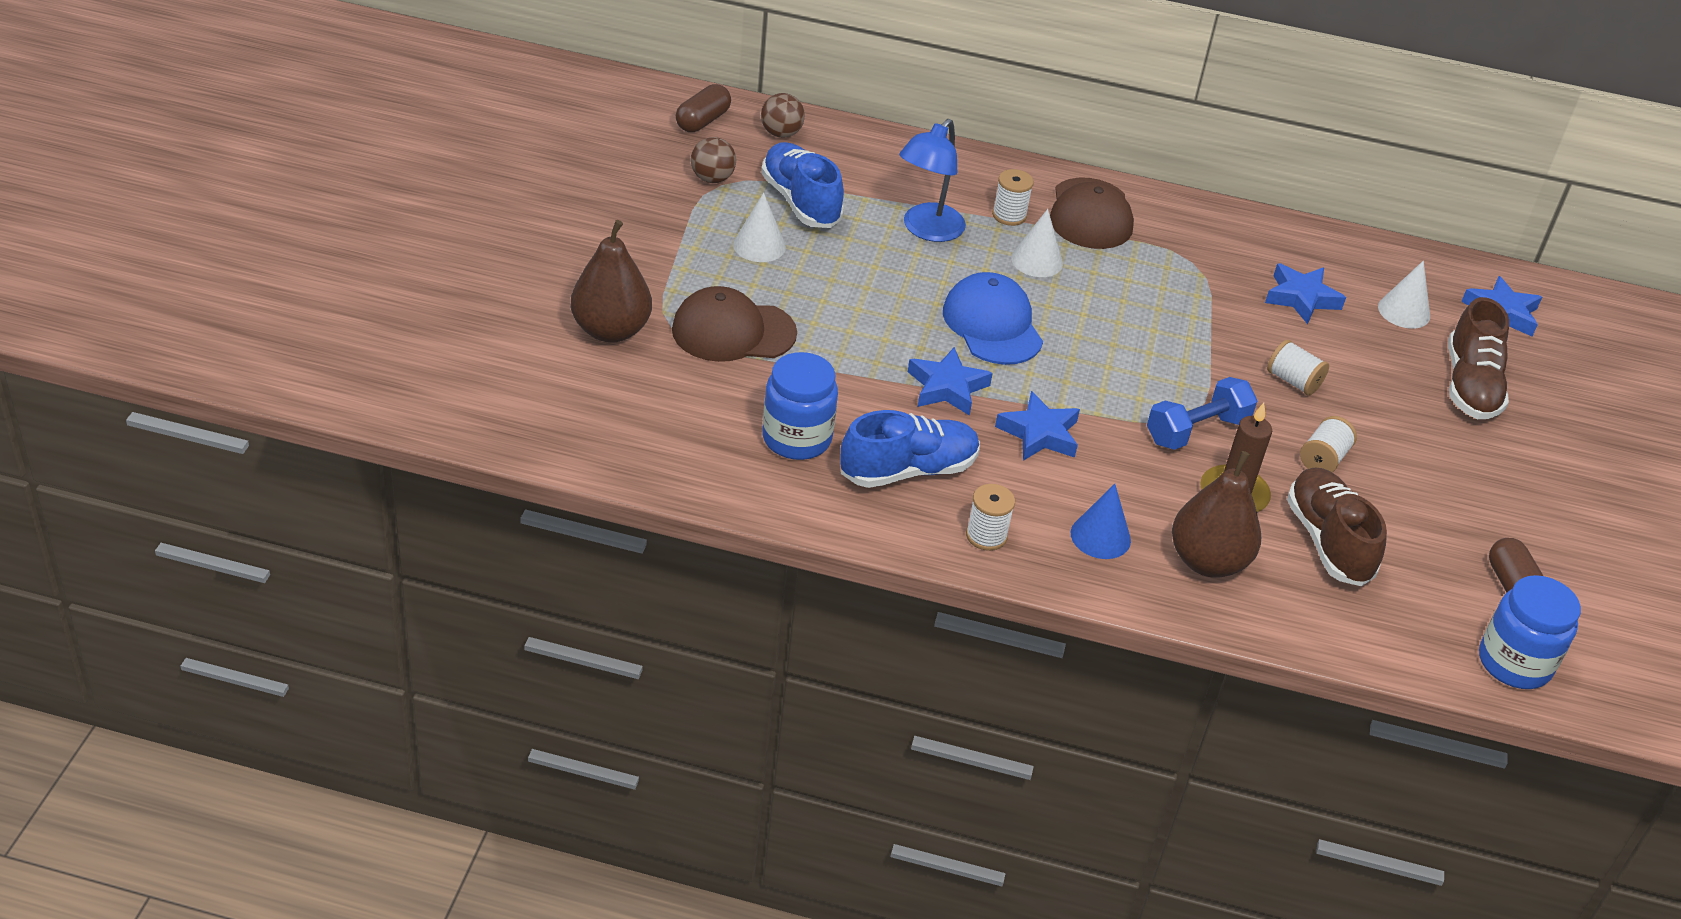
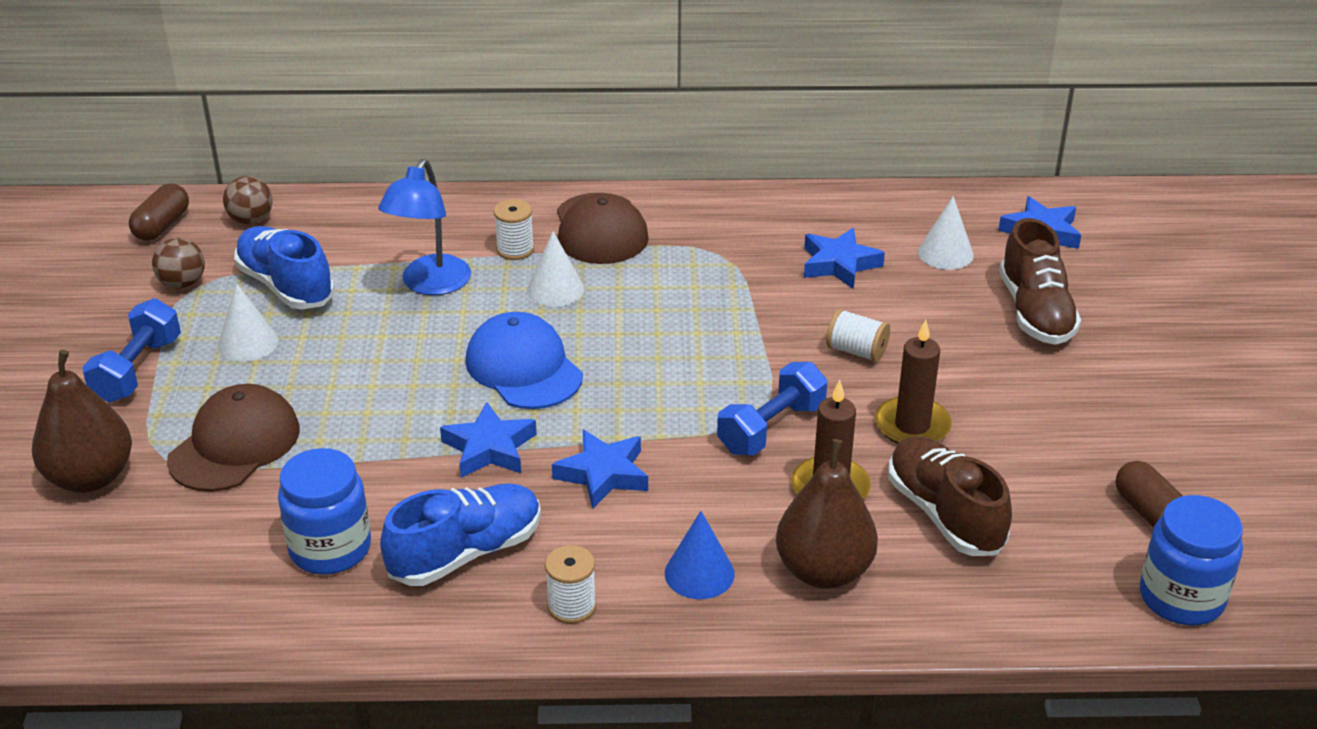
camera: 10 degrees left, 5 degrees down
(662, 247) = (138, 370): none -> blue dumbbell
(733, 331) = (235, 444): brown cap -> brown cap turned 135 degrees clockwise
(1323, 459) = (912, 426): white spool -> brown candle

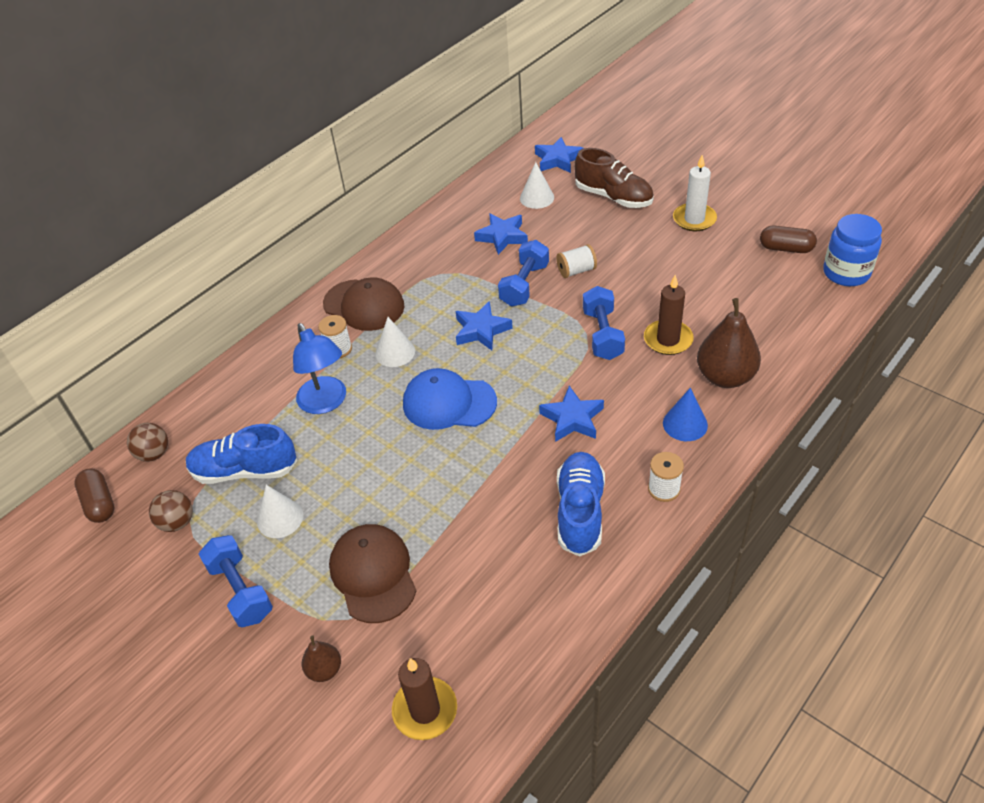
camera: 45 degrees left, 10 degrees up
(91, 477) = (324, 669): brown pear -> brown pear, size x0.51
(330, 549) = (517, 573): blue jar -> none
(489, 448) = (502, 454): blue star -> blue star (481, 330)
(778, 324) = (524, 285): none -> blue dumbbell
(912, 426) = (651, 285): brown candle -> brown candle (425, 710)
(944, 514) = (724, 312): brown shoe -> none
(1091, 401) = (694, 219): none -> white candle

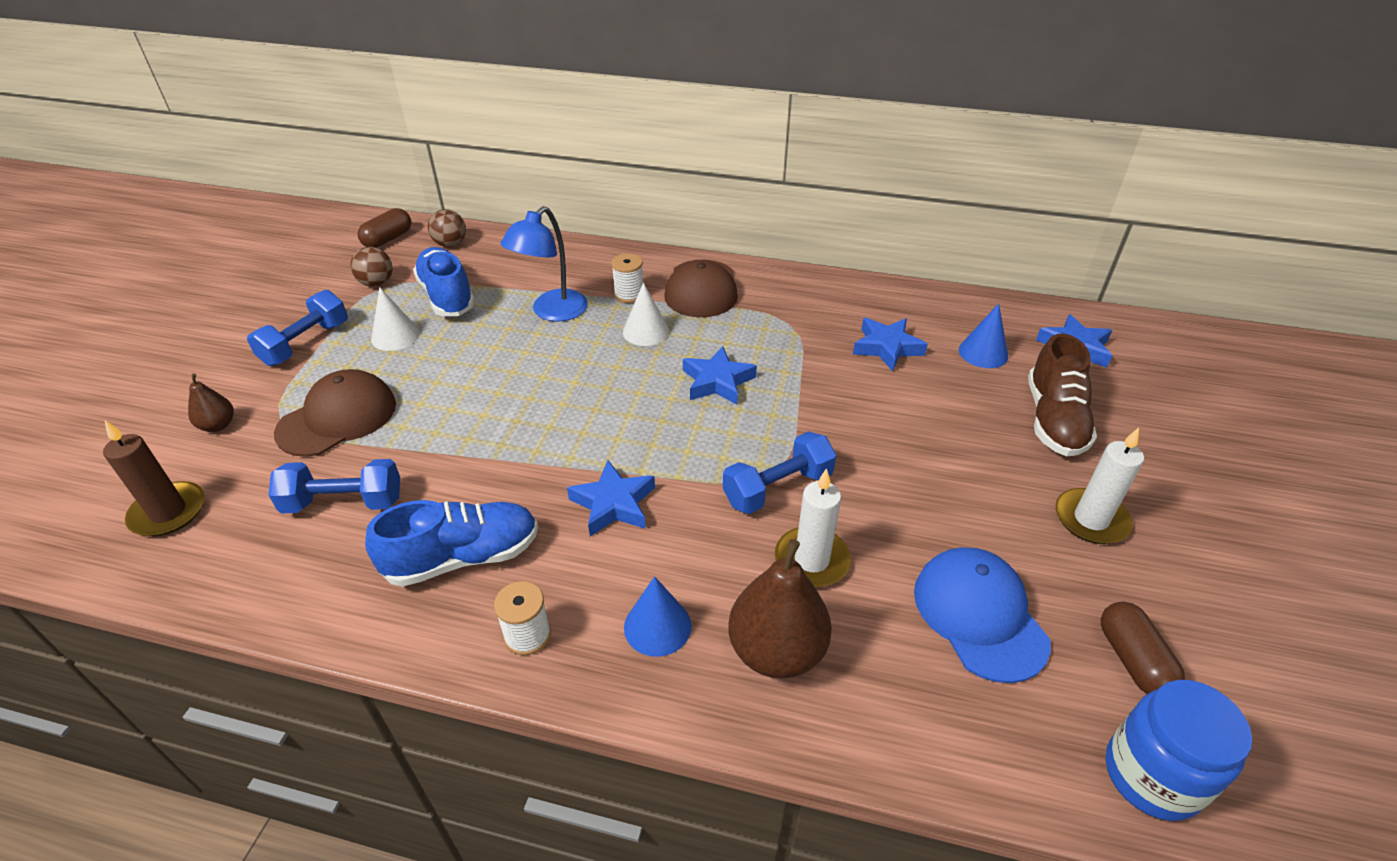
camera: 60 degrees right, 5 degrees down
(449, 403) = (591, 393): blue cap -> blue cap (979, 615)
(524, 285) = (817, 391): blue dumbbell -> blue dumbbell (344, 502)
(537, 198) = (983, 353): white cone -> blue cone
(576, 271) = (878, 428): white spool -> none
(668, 340) = (811, 560): brown candle -> white candle

